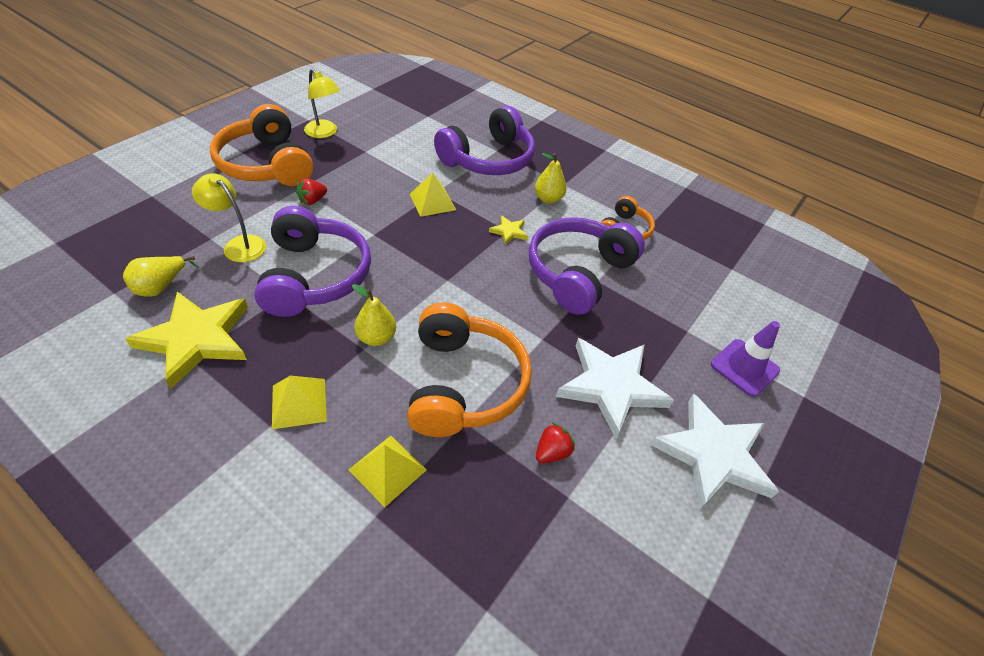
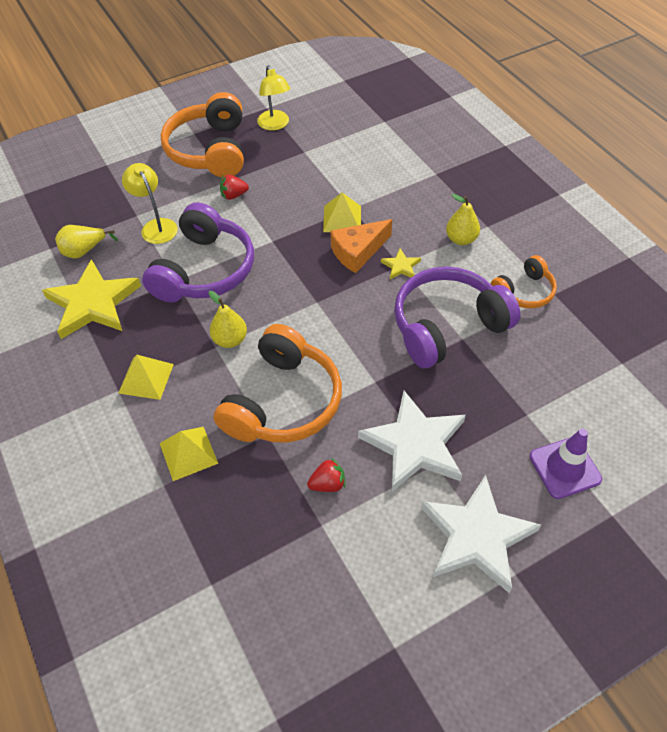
camera: 30 degrees right, 5 degrees up
(463, 227) = (358, 252): none -> orange cheese
(488, 159) = (422, 182): purple headphones -> none

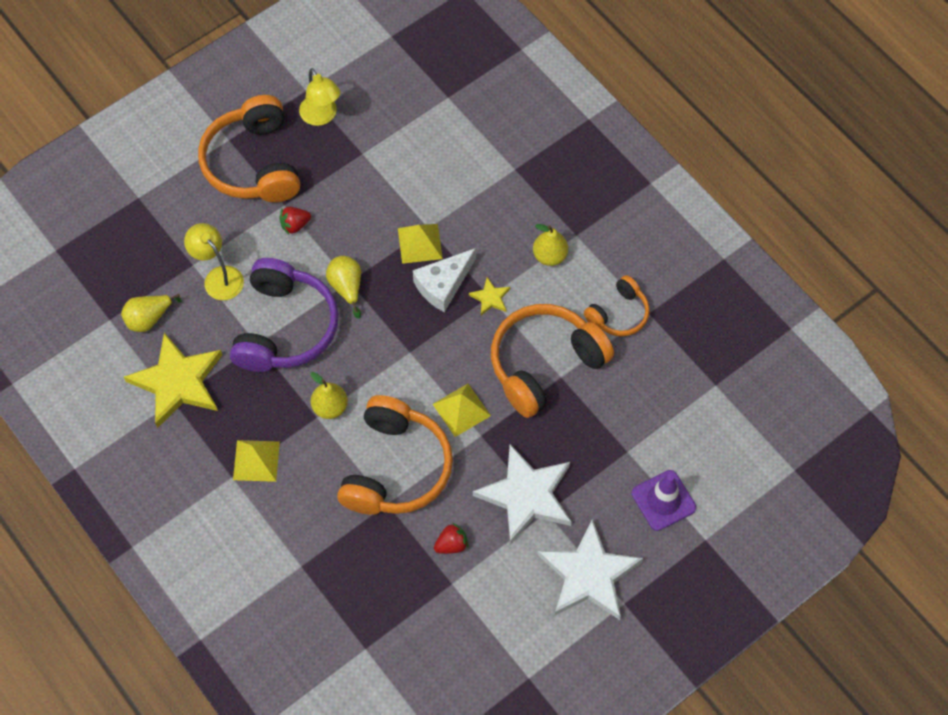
camera: 10 degrees left, 10 degrees up
(188, 453) = (316, 532): yellow pyramid -> yellow pyramid (461, 409)
(268, 245) = (346, 287): none -> yellow pear
(358, 252) = (443, 285): orange cheese -> white cheese
(447, 326) = (544, 364): purple headphones -> orange headphones

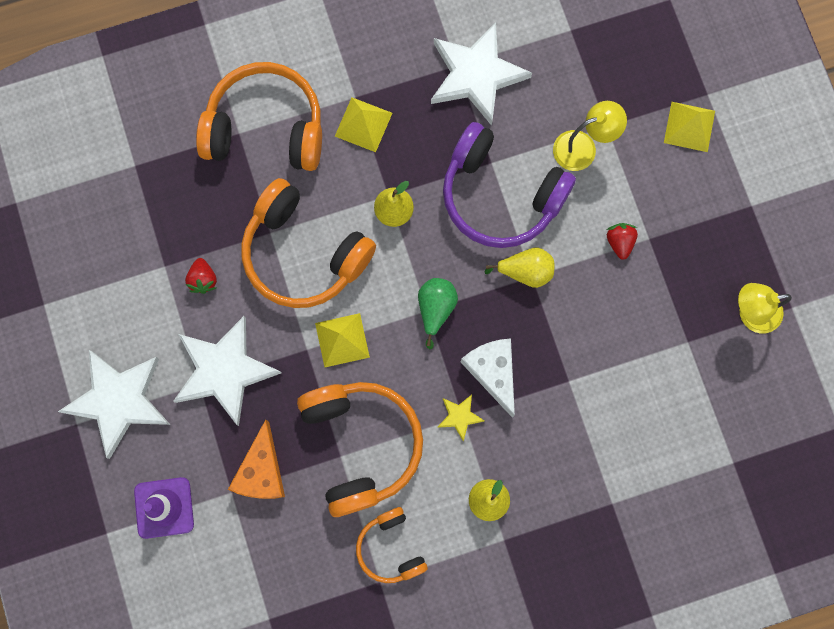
camera: 110 degrees right, 15 degrees up
(149, 319) = (558, 67): yellow pear -> none
(178, 382) = (476, 75): yellow star -> white star
(253, 163) = (712, 222): orange headphones -> orange headphones (266, 128)
(405, 345) = (436, 308): none -> green pear
(420, 243) = (552, 365): yellow pyramid -> yellow pyramid (689, 126)
(599, 434) = (261, 471): none -> orange cheese

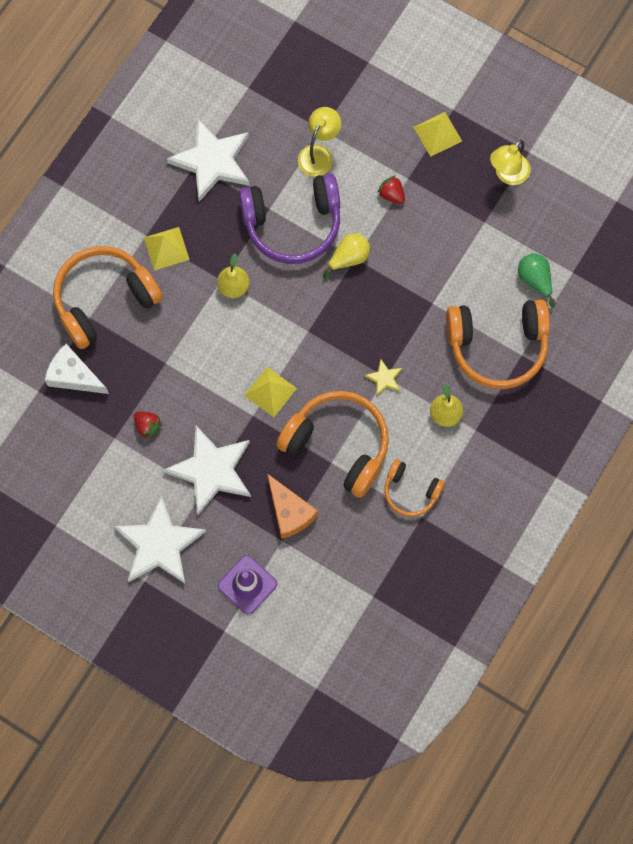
camera: 40 degrees left, 5 degrees down
(303, 254) = (198, 358): orange headphones -> orange headphones (497, 346)
(436, 308) = (312, 325): green pear -> green pear (535, 280)
(493, 372) = (381, 335): white cheese -> white cheese (74, 376)
(689, 126) = (374, 90): yellow pyramid -> yellow pyramid (437, 134)

